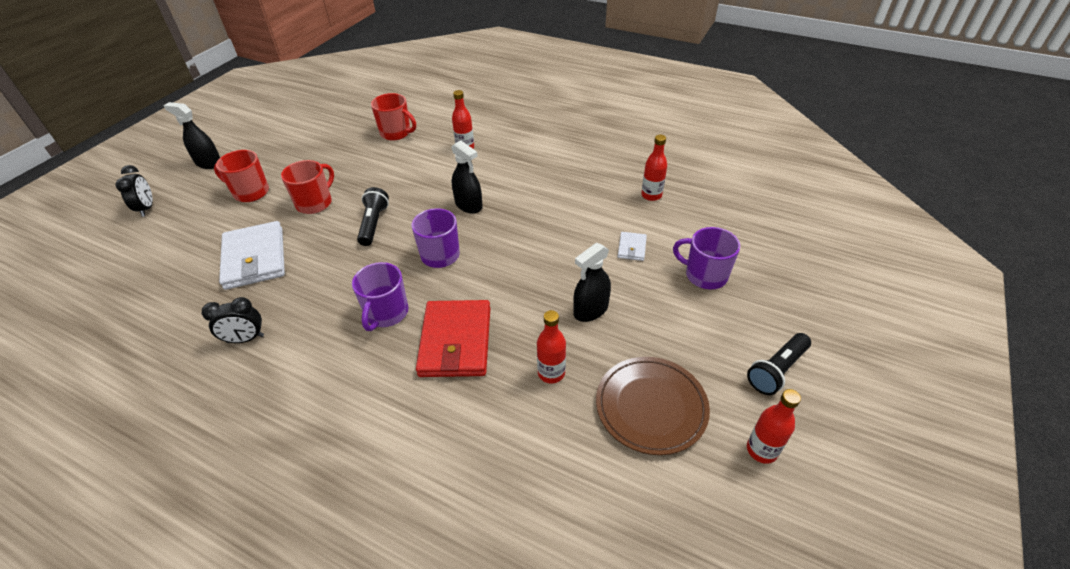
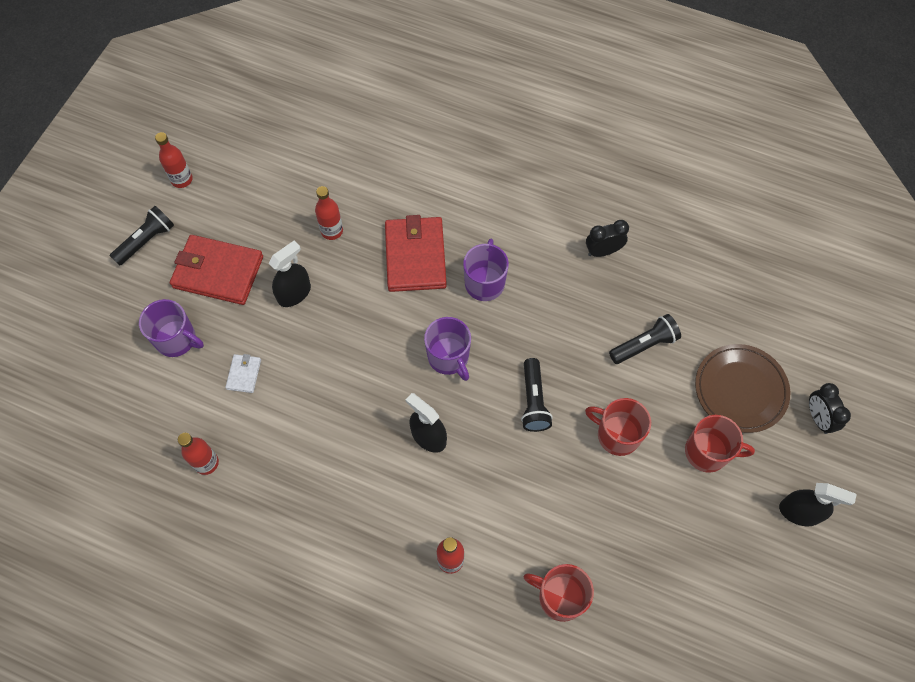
camera: 175 degrees right, 20 degrees up
(255, 258) = (644, 344): white wallet -> black flashlight
(315, 203) = (617, 435): red mug -> red mug turned 90 degrees clockwise
(651, 407) = (255, 207): brown plate -> brown plate (740, 390)
(679, 333) = (218, 272): none -> red wallet

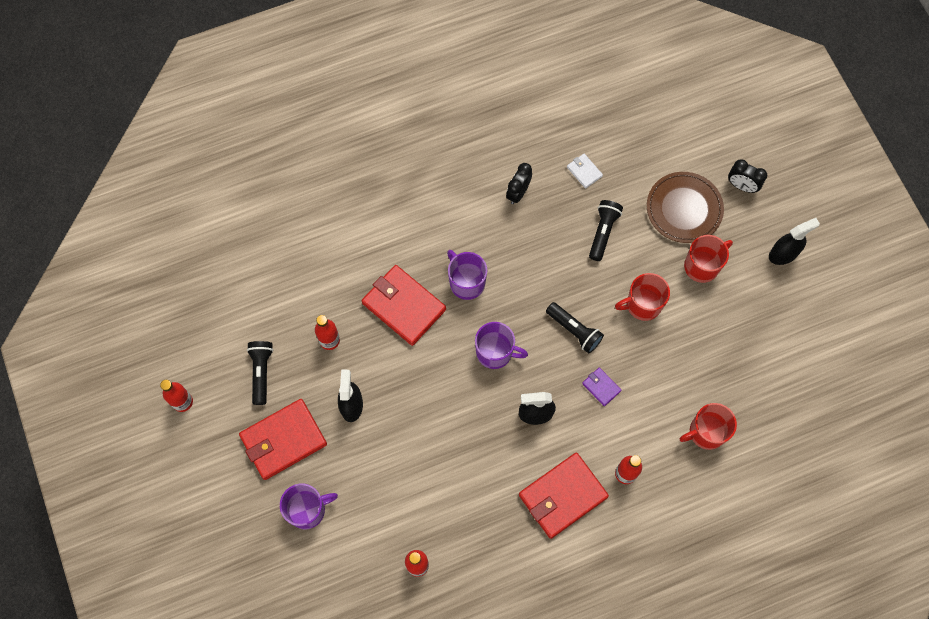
camera: 45 degrees left, 5 degrees up
(146, 241) = (208, 466): black flashlight -> black flashlight (261, 372)
(244, 374) = (378, 488): white wallet -> white wallet (584, 171)
(378, 525) = (562, 496): none -> red wallet
(507, 468) = (601, 387): none -> purple wallet

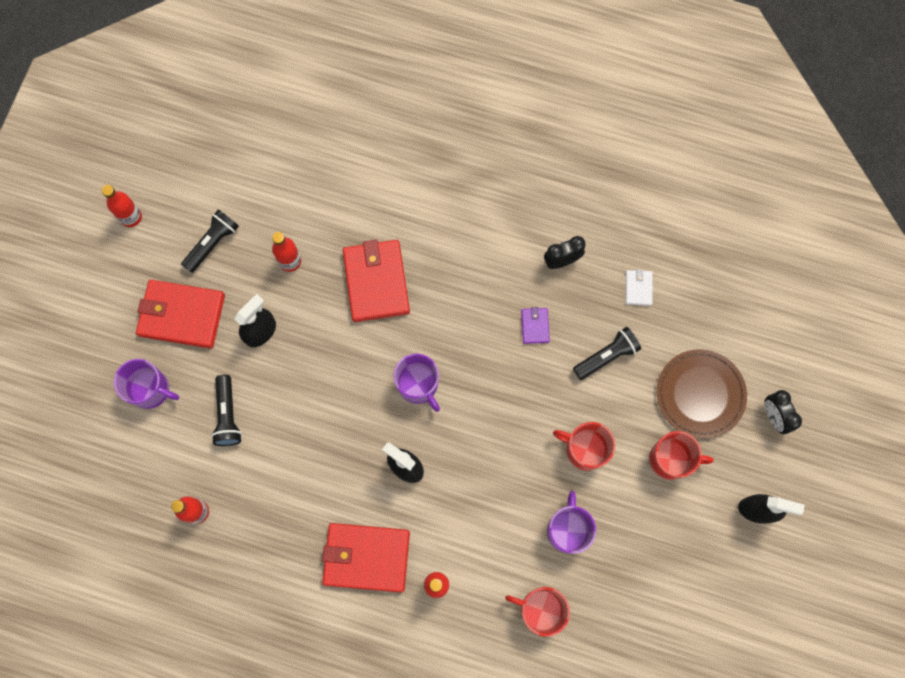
camera: 40 degrees right, 5 degrees up
(466, 282) = (447, 304): purple mug -> purple mug (567, 530)
(574, 330) = (503, 423): black flashlight -> black flashlight (228, 415)
(601, 387) = (483, 492): purple wallet -> purple wallet (535, 326)

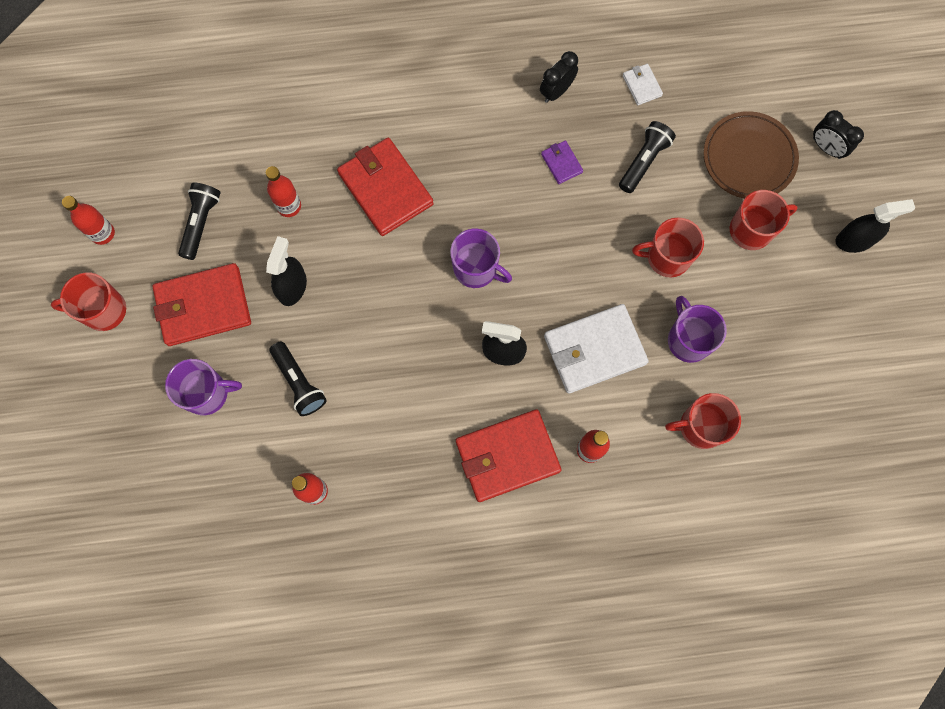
camera: 25 degrees left, 0 degrees up
(102, 282) = (103, 310): none -> red mug
(483, 501) = (594, 350): none -> white wallet

